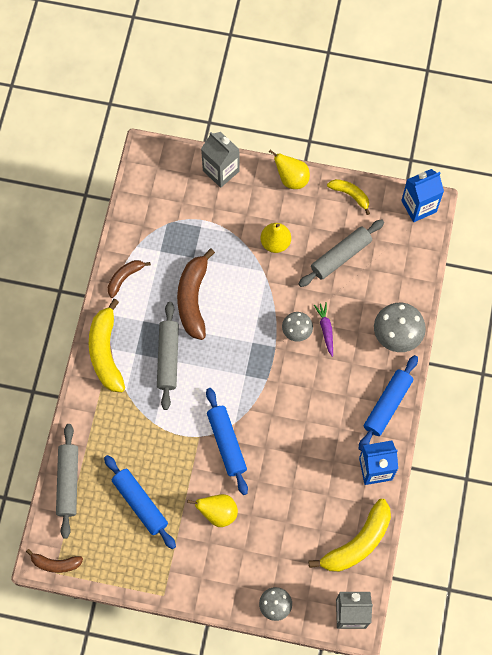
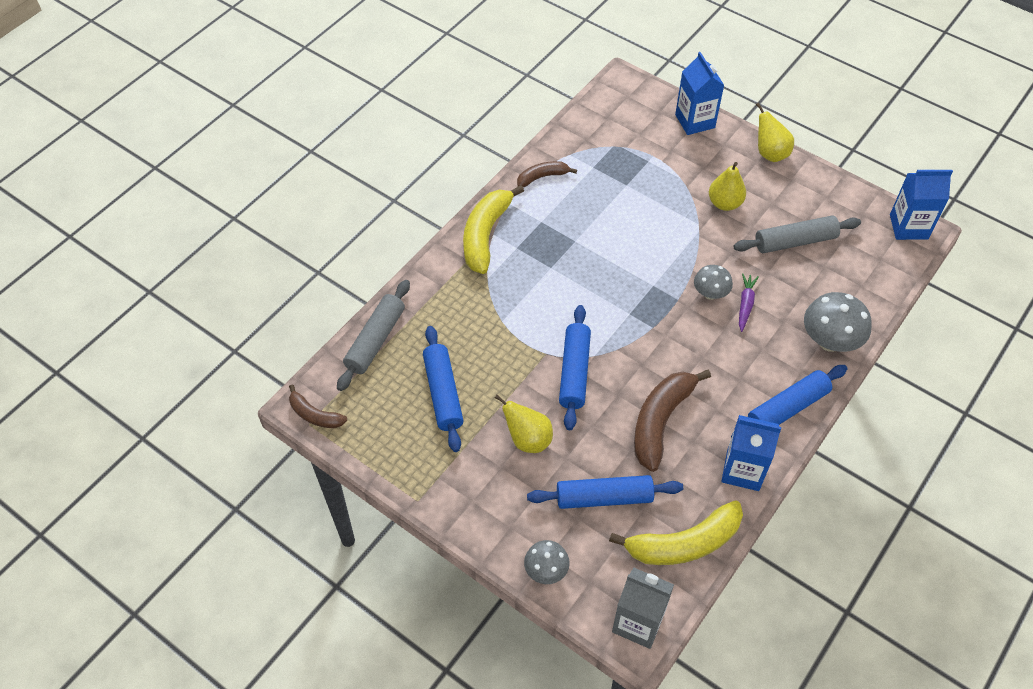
camera: 25 degrees right, 15 degrees down
(168, 358) = (550, 265): grey rolling pin -> none
(193, 299) = (607, 221): brown banana -> brown banana (660, 421)
(221, 171) = (695, 121): grey carton -> blue carton
(290, 533) = (604, 498): none -> blue rolling pin
(350, 195) = (831, 190): yellow banana -> none

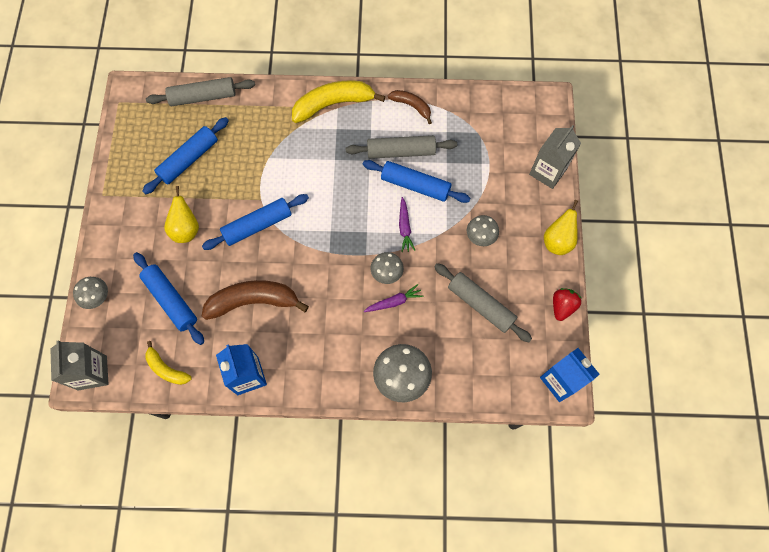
camera: 55 degrees right, 15 degrees up
(315, 415) = (126, 101): brown banana -> none
(586, 212) = (401, 151): none -> grey rolling pin
(671, 253) = (404, 227): none -> purple carrot
(684, 543) = (166, 369): yellow banana -> yellow banana, size x0.56
(695, 121) = (548, 171): blue carton -> grey carton
(724, 203) = (480, 236): yellow pear -> grey mushroom
(787, 408) = (320, 378): blue rolling pin -> blue rolling pin (415, 185)
(837, 186) = (562, 306): none -> red strawberry

